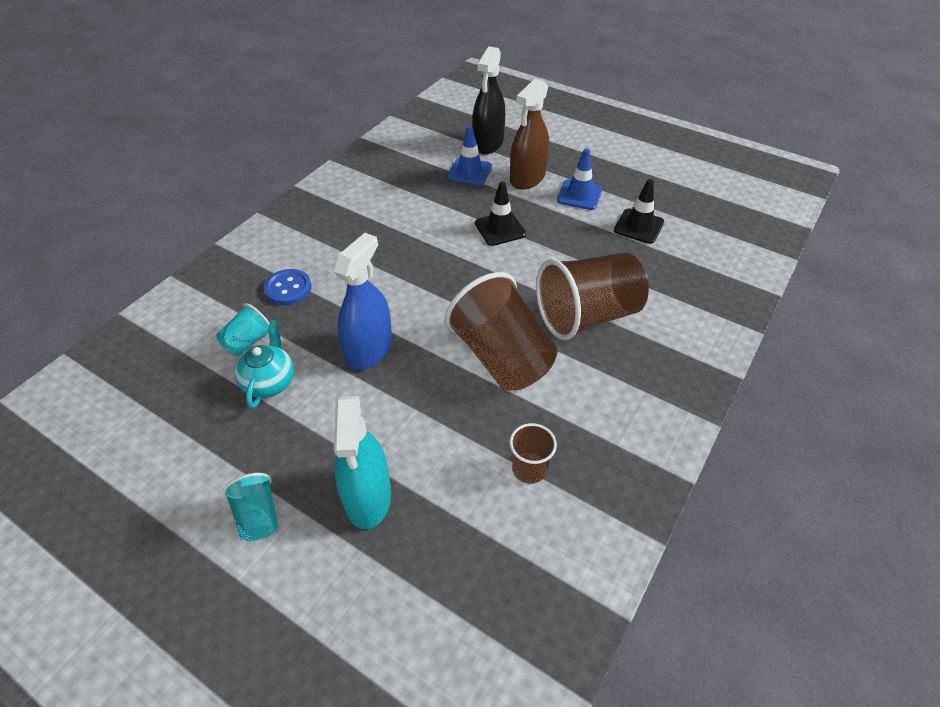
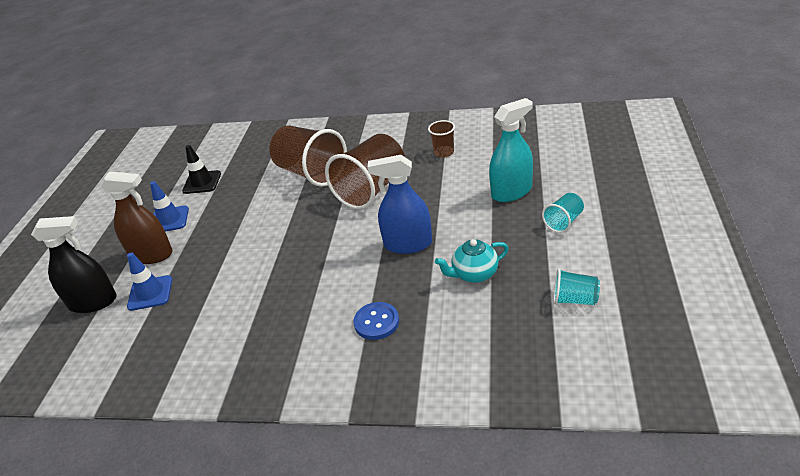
camera: 110 degrees left, 10 degrees down
(248, 342) = (449, 309): turquoise cup -> turquoise cup (574, 299)
(500, 229) = (233, 241): black traffic cone -> none

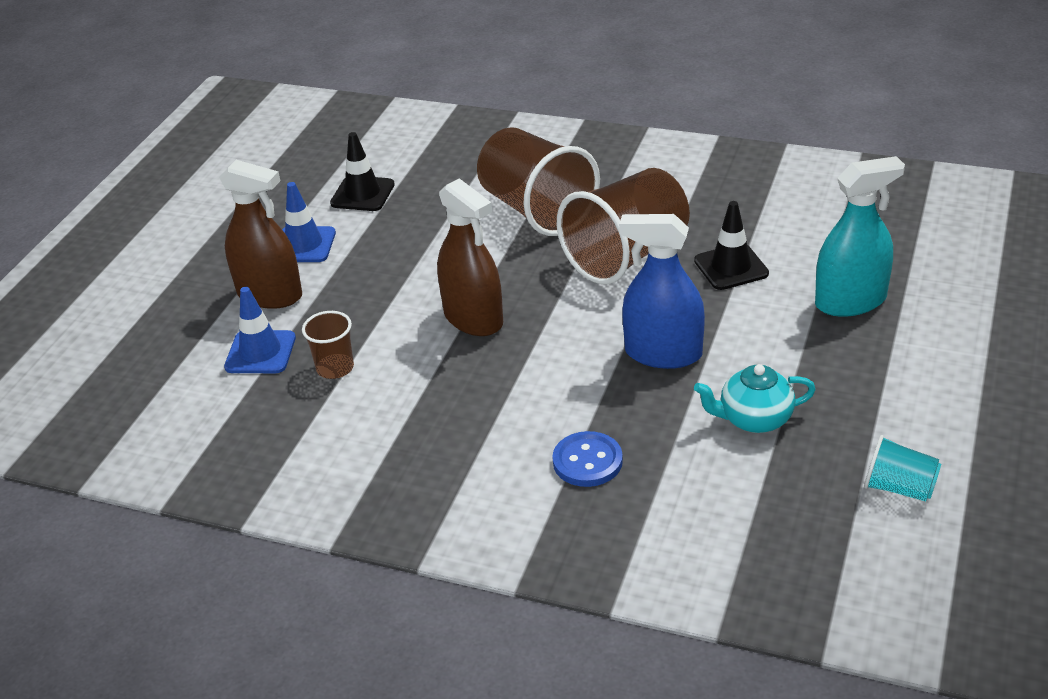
camera: 10 degrees right, 0 degrees up
(93, 302) = (176, 350): black spray bottle -> none
(285, 245) = (473, 318): none -> brown spray bottle
(436, 185) = (731, 267): none -> black traffic cone
(444, 152) = (758, 215): brown cup -> brown cup (335, 368)
(563, 222) = (920, 365): turquoise cup -> none

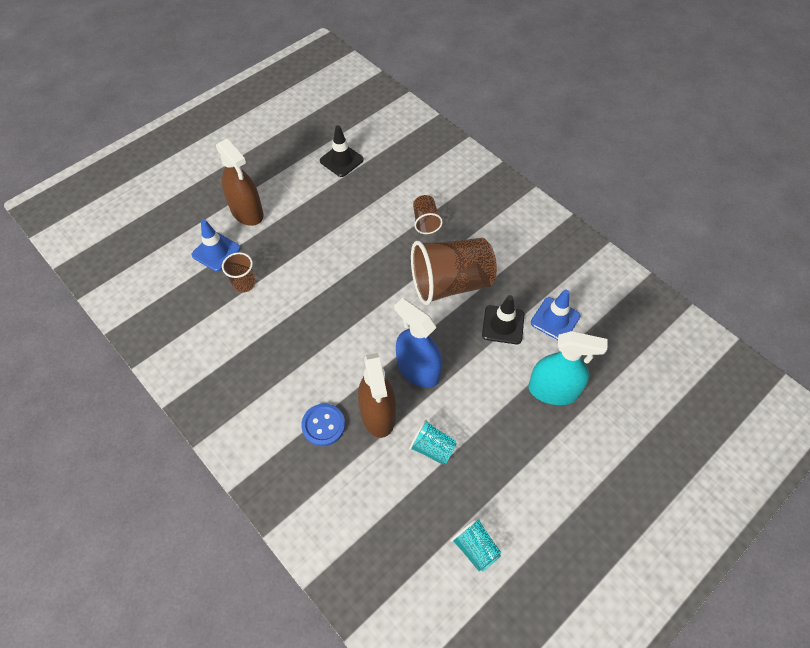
camera: 25 degrees right, 20 degrees up
(304, 245) = (287, 184): blue traffic cone -> blue traffic cone (555, 319)
(473, 318) = (336, 286): brown spray bottle -> brown spray bottle (378, 414)
(537, 210) = (425, 221): brown cup -> brown cup, size x0.47
(754, 419) = (432, 448): turquoise teapot -> turquoise cup

